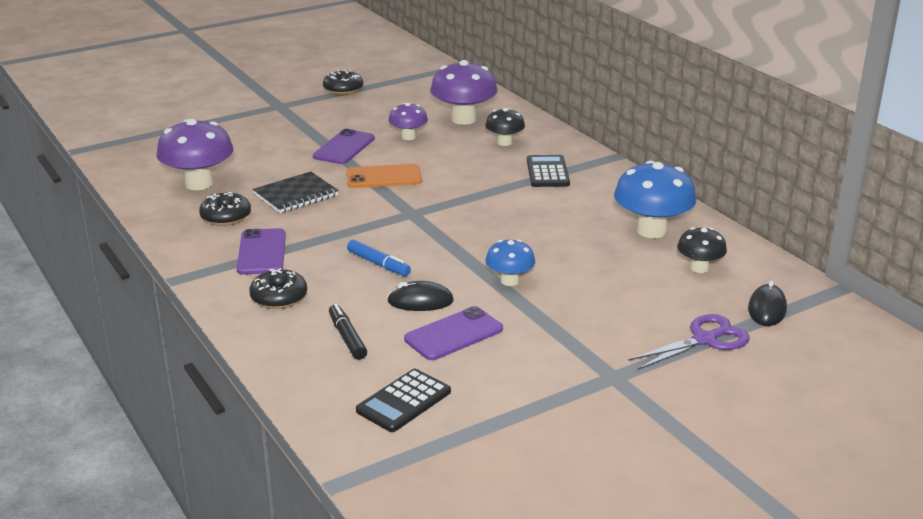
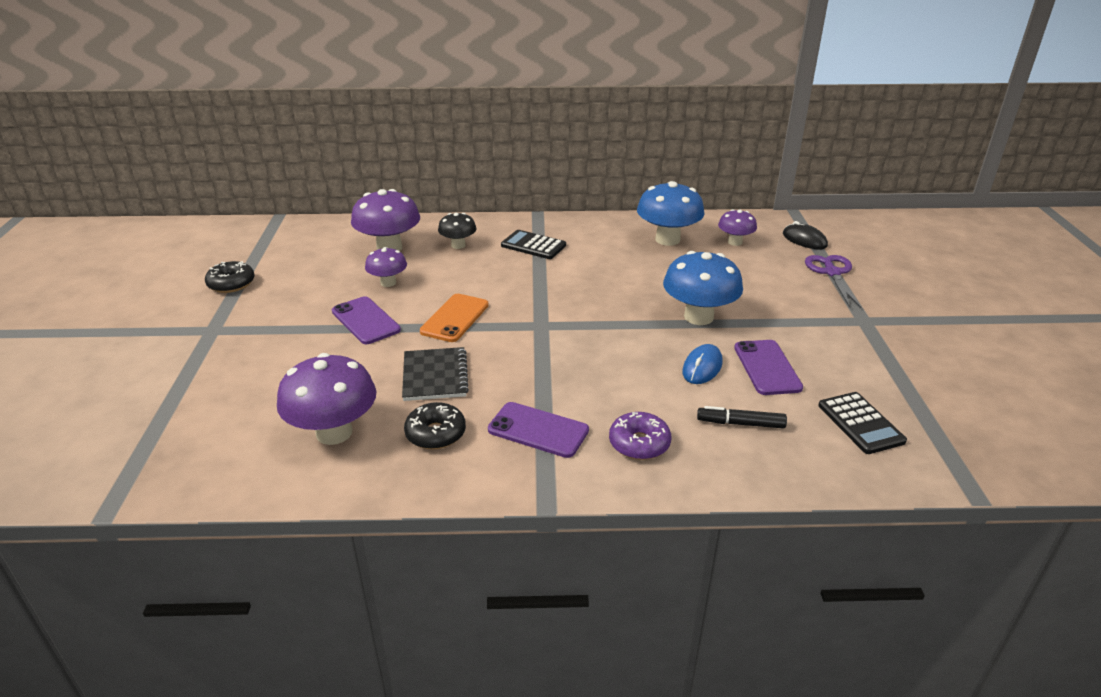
camera: 60 degrees left, 5 degrees up
(279, 297) = (639, 443): black donut -> purple donut
(378, 264) = (620, 369): blue marker -> none
(420, 301) = (702, 367): black mouse -> blue mouse
(509, 281) = (698, 317): blue mushroom -> blue mushroom, size x1.75
(699, 268) = (735, 242): black mushroom -> purple mushroom

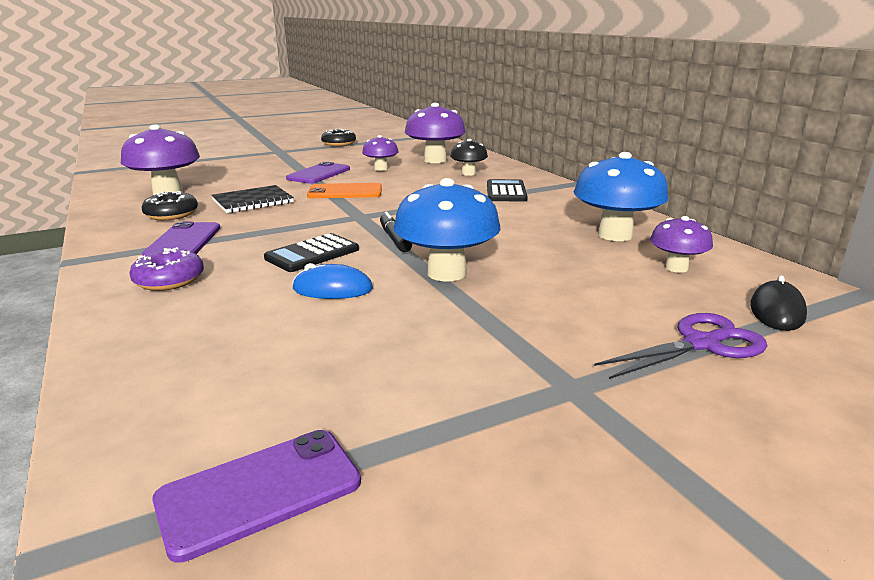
camera: 65 degrees right, 10 degrees down
(740, 423) = (220, 324): black marker -> black marker (395, 239)
(767, 367) = (359, 325): purple phone -> purple phone (259, 491)
(860, 423) = (247, 409): black calculator -> black calculator (312, 254)

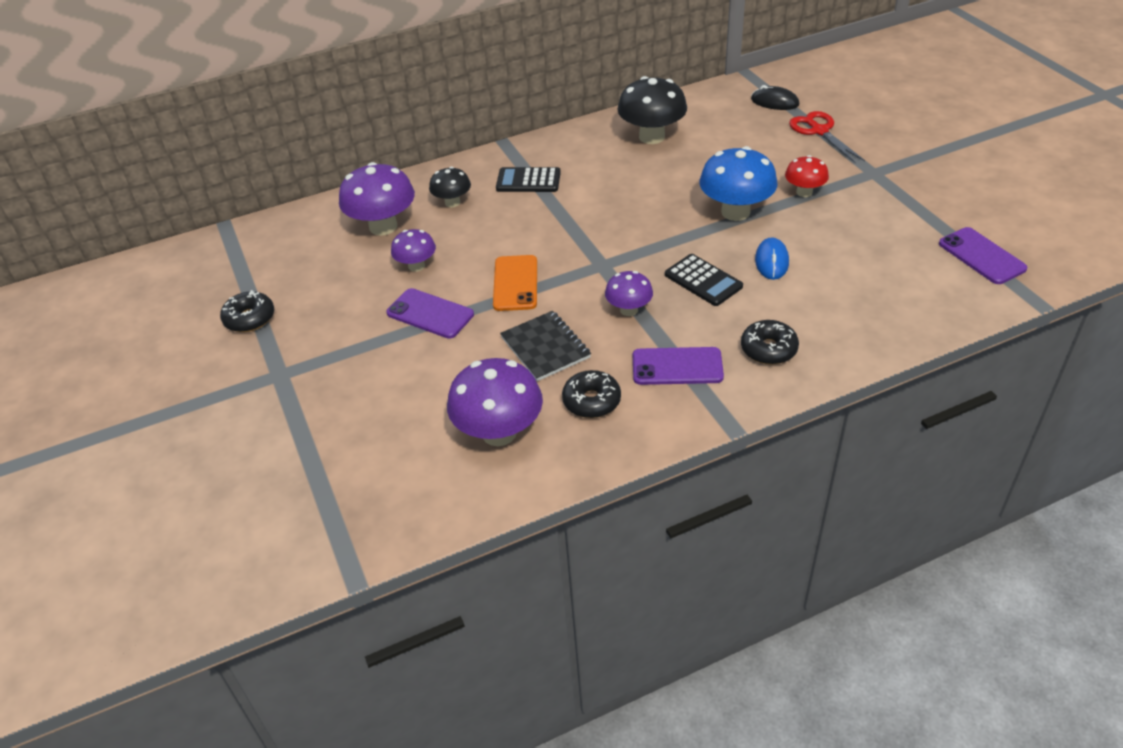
camera: 85 degrees left, 20 degrees up
(169, 280) = (768, 349): purple donut -> black donut
(395, 239) = (664, 240): black marker -> none
(498, 319) = (804, 192): none -> red mushroom
(615, 235) = (652, 137): blue mushroom -> black mushroom
(676, 268) = (715, 122): purple mushroom -> purple mushroom (629, 310)
(701, 344) = (819, 131): purple scissors -> red scissors

